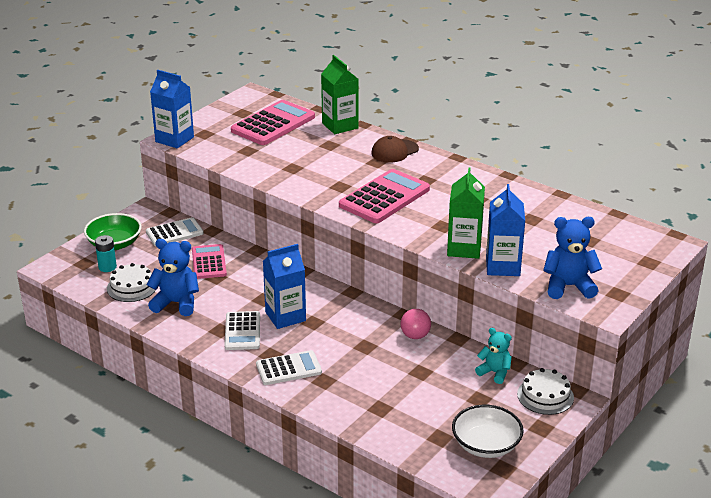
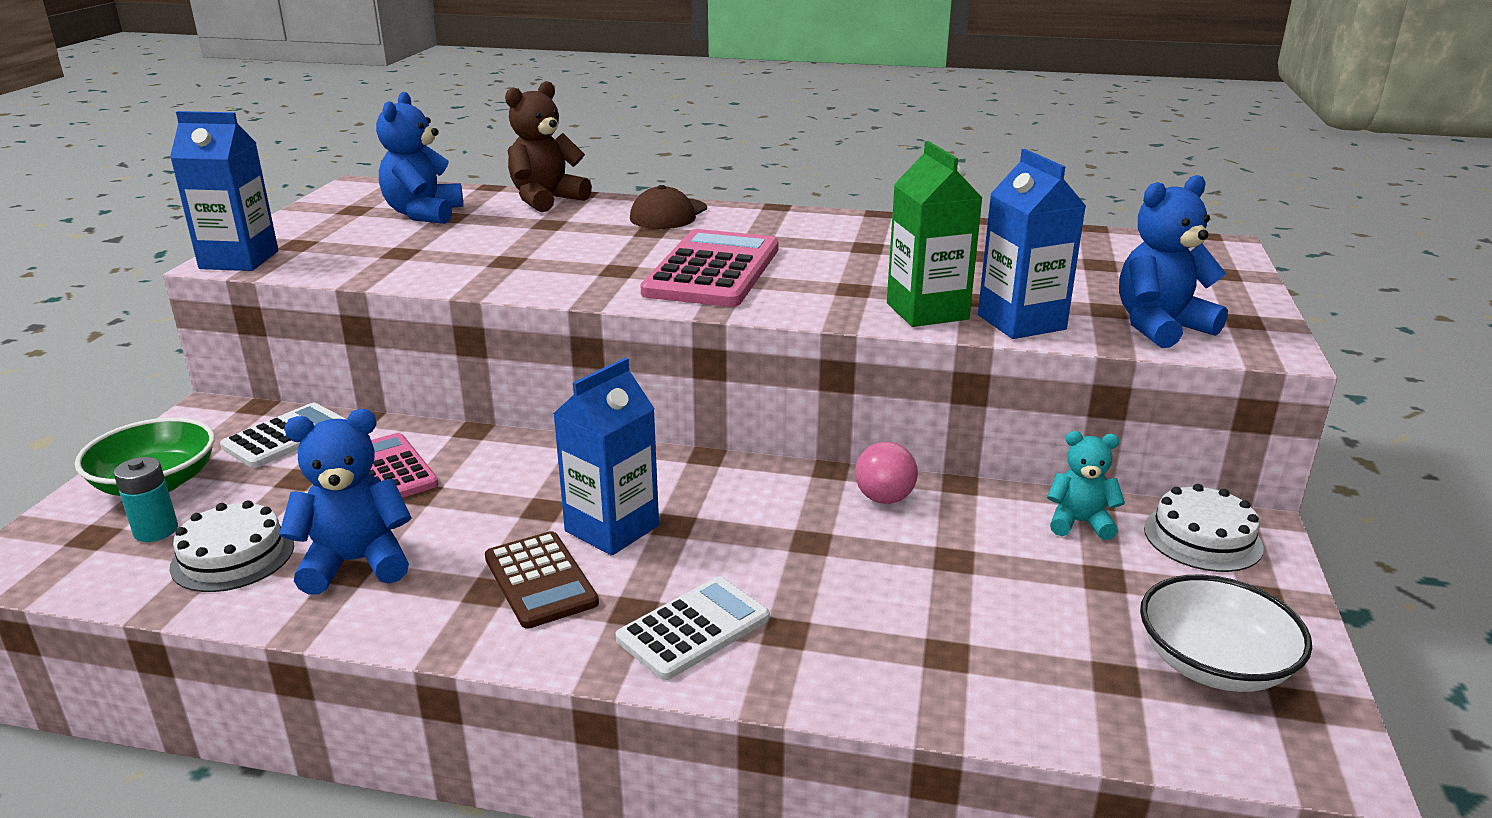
camera: 25 degrees left, 5 degrees down
(242, 331) = (540, 580): white calculator -> brown calculator
(273, 124) = (424, 214): pink calculator -> blue teddy bear
(340, 126) = (546, 200): green carton -> brown teddy bear

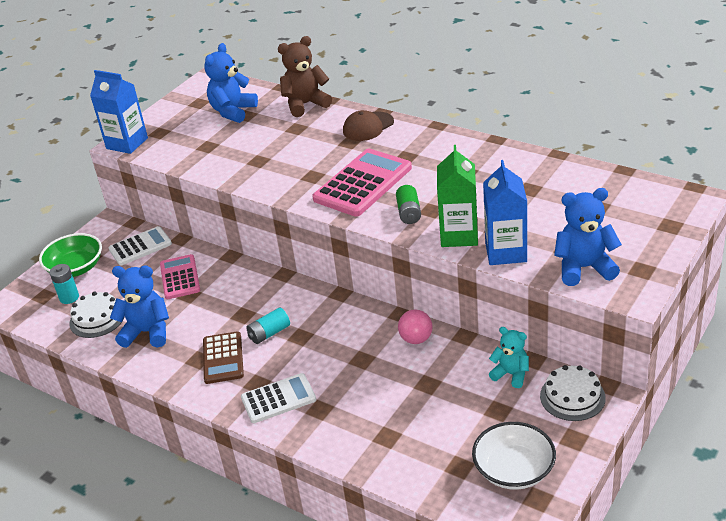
camera: 25 degrees right, 10 degrees up
(612, 528) = (269, 333): blue carton -> turquoise battery
(820, 295) = (409, 213): none -> green battery

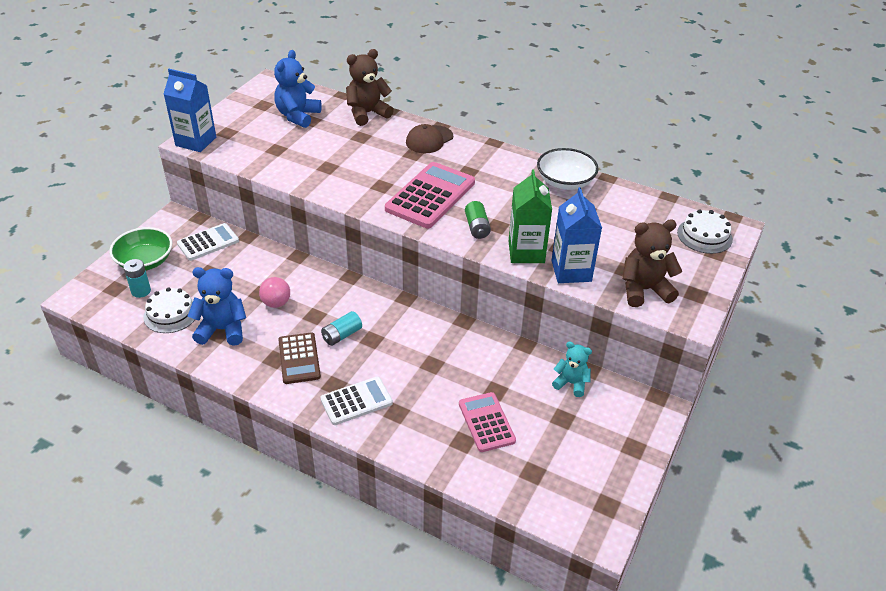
camera: 10 degrees left, 5 degrees up
(180, 277) = (250, 275): pink calculator -> pink calculator (486, 422)
(416, 339) = (481, 346): pink ball -> pink ball (276, 303)
(514, 470) = (582, 477): white bowl -> white bowl (565, 182)
(572, 397) = (628, 407): white cake -> white cake (704, 236)
(584, 268) = (644, 290): blue teddy bear -> brown teddy bear

